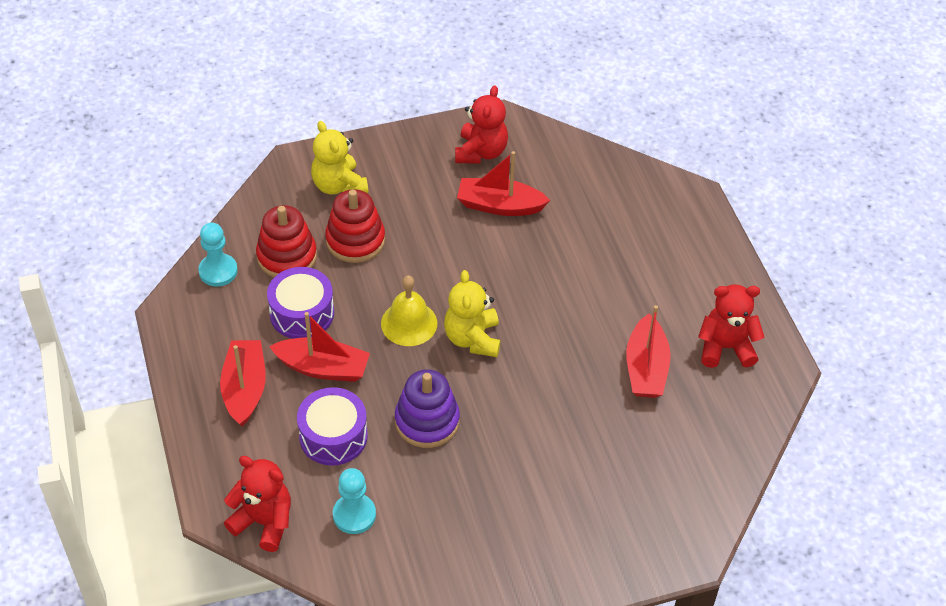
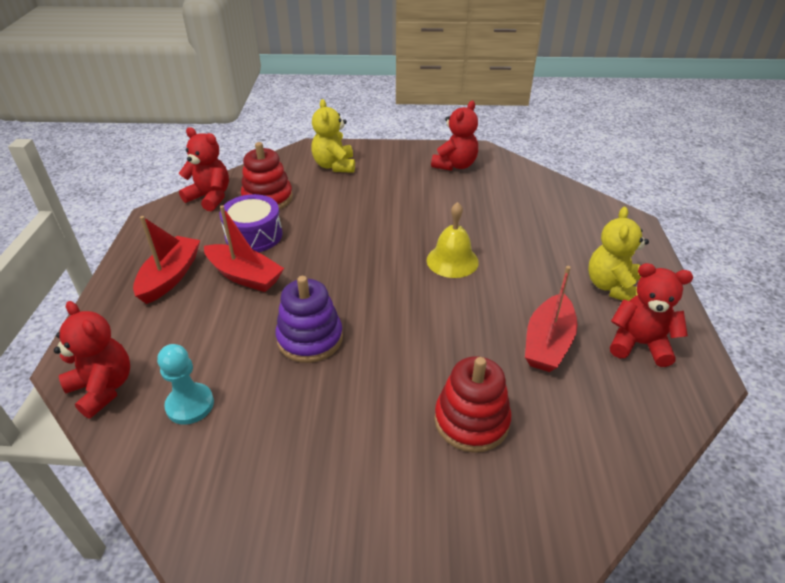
camera: 20 degrees right, 10 degrees down
(218, 271) = (210, 197): turquoise pawn -> red teddy bear
(333, 436) = (217, 330): purple drum -> none
(355, 240) = (326, 198): red stacking toy -> red stacking toy (471, 421)
(409, 323) = (337, 260): yellow bell -> yellow bell (452, 261)
(472, 339) = (387, 283): yellow teddy bear -> yellow teddy bear (612, 287)
(499, 205) = (455, 198): red boat -> none

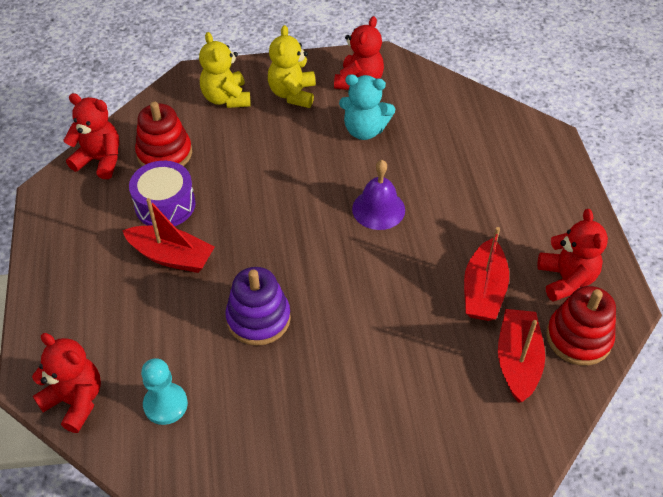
camera: 10 degrees left, 10 degrees up
(170, 277) = (94, 268): red boat -> red boat (517, 361)
(452, 199) = (364, 130): none -> turquoise teddy bear
(452, 261) = (378, 209): yellow bell -> purple bell
(471, 421) = (426, 380): red stacking toy -> red stacking toy (578, 338)
(612, 287) = (537, 219): yellow teddy bear -> yellow teddy bear (292, 94)
(639, 344) = (566, 279): red teddy bear -> red teddy bear turned 75 degrees clockwise

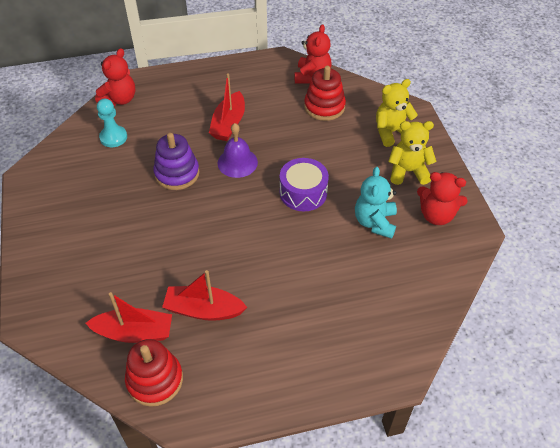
camera: 85 degrees right, 0 degrees up
(165, 205) = (275, 114): purple drum -> purple drum (303, 192)
(378, 209) = (285, 236): purple bell -> purple bell (237, 162)
(566, 279) = (217, 374): red teddy bear -> none

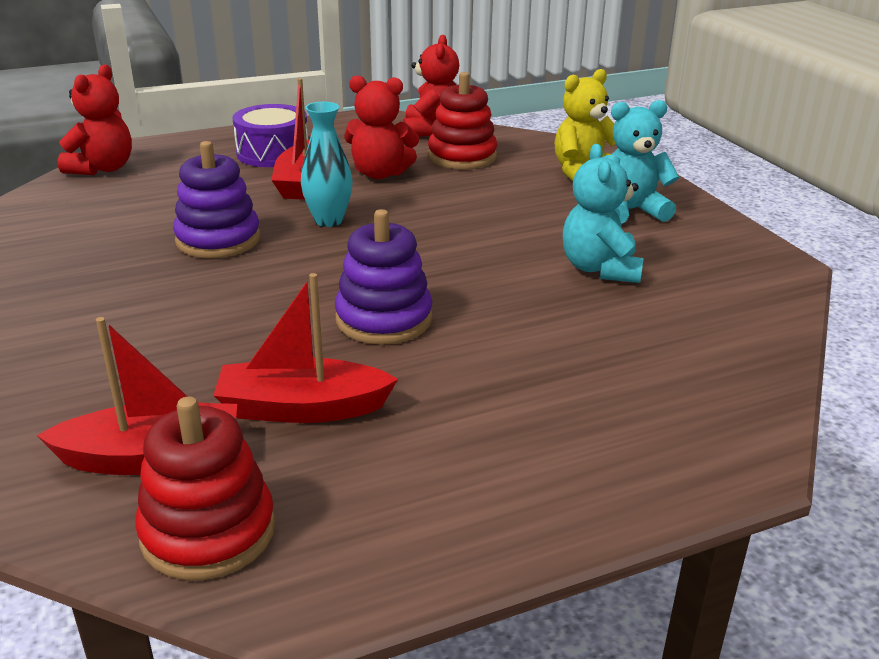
camera: 10 degrees left, 20 degrees down
(113, 137) = (93, 208): turquoise pawn -> none
(237, 162) = (328, 220): purple bell -> turquoise vase
(252, 250) = (384, 319): none -> purple stacking toy
(303, 192) = (458, 245): purple drum -> purple drum (273, 153)
(408, 171) = (630, 211): yellow teddy bear -> turquoise teddy bear
(436, 215) = (703, 253): red teddy bear -> red teddy bear (380, 173)

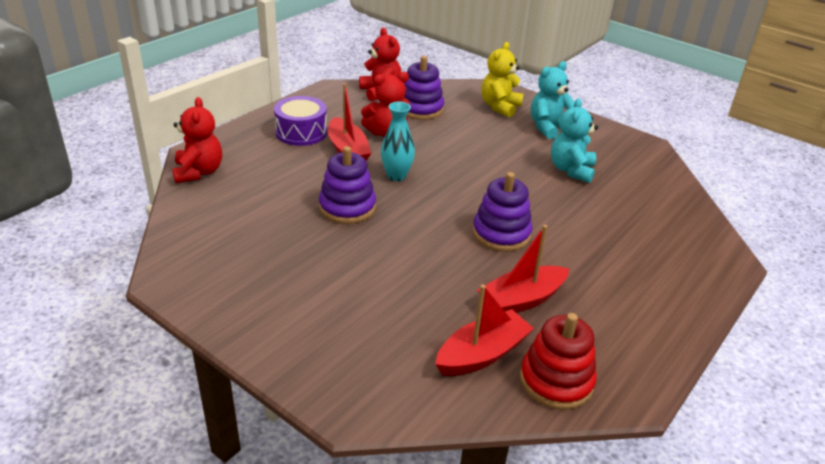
camera: 30 degrees left, 5 degrees up
(462, 156) = (420, 109): red stacking toy -> purple stacking toy
(600, 269) = (571, 170): turquoise teddy bear -> turquoise teddy bear turned 45 degrees clockwise

